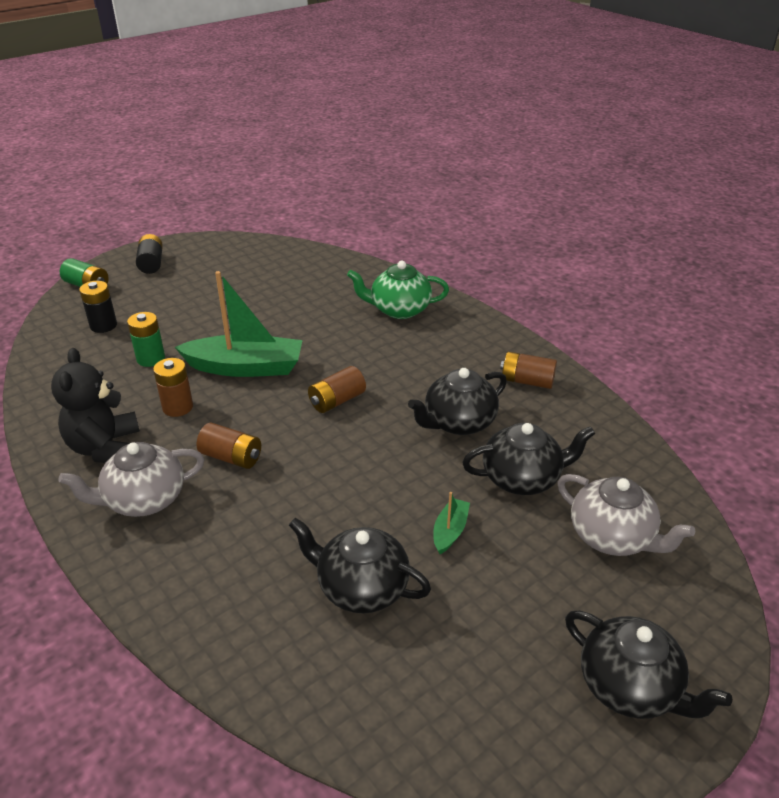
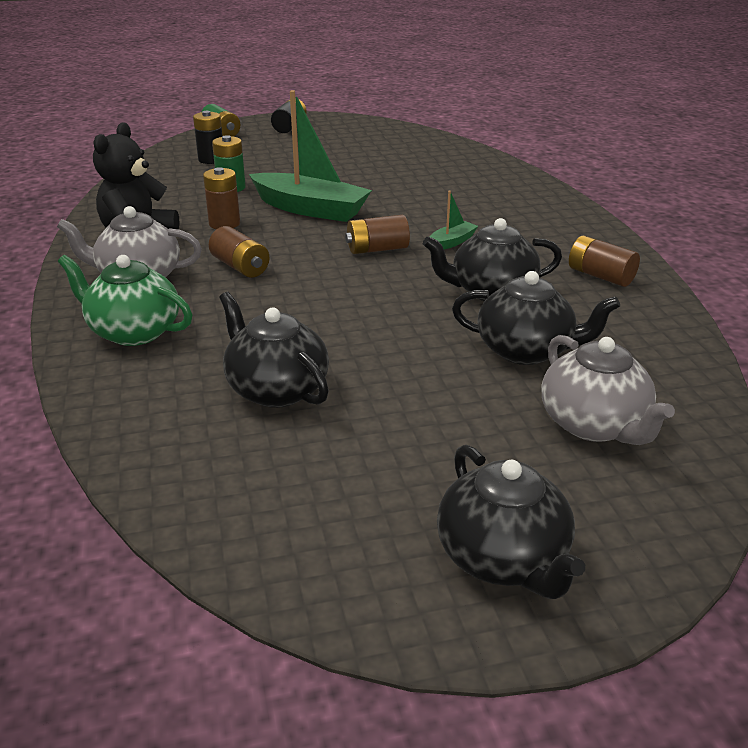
camera: 25 degrees right, 5 degrees down
(399, 310) = (502, 196): green teapot -> green teapot (133, 331)
(450, 531) = (407, 371): green boat -> green boat (451, 242)

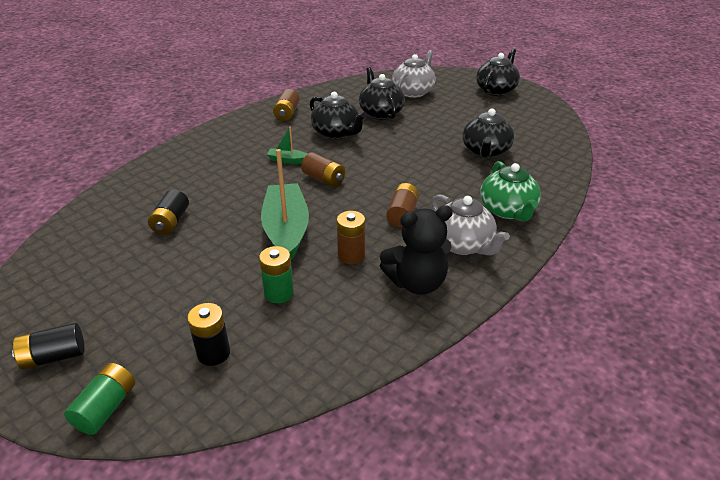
camera: 125 degrees left, 5 degrees up
(399, 172) = (171, 222): none -> black battery

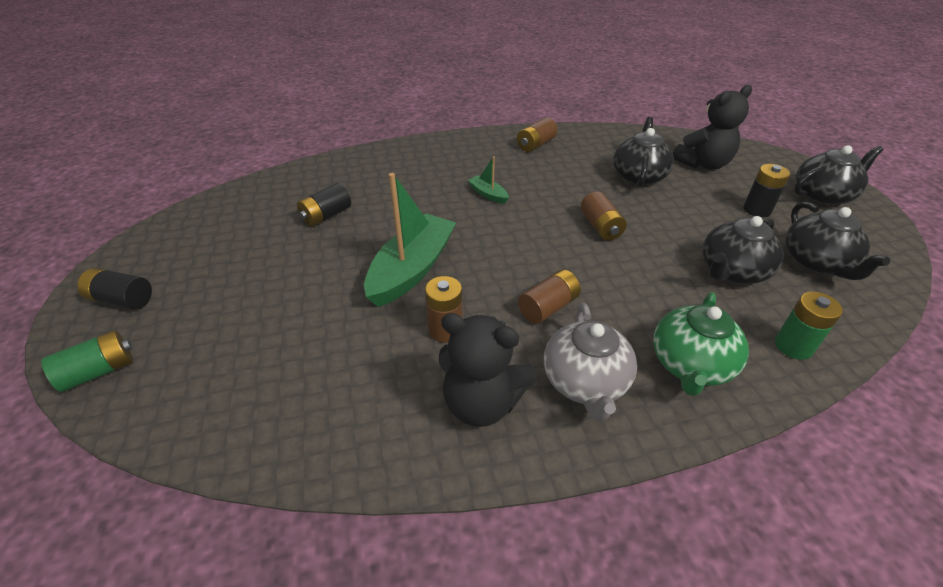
camera: 35 degrees right, 5 degrees up
(213, 353) = (221, 368): black battery -> black battery (757, 210)
(279, 293) = (336, 336): green battery -> green battery (793, 346)
(324, 179) = (503, 229): brown battery -> brown battery (600, 227)
(336, 133) = (566, 183): black teapot -> black teapot (816, 263)
(413, 92) = (703, 164): grey teapot -> black teddy bear

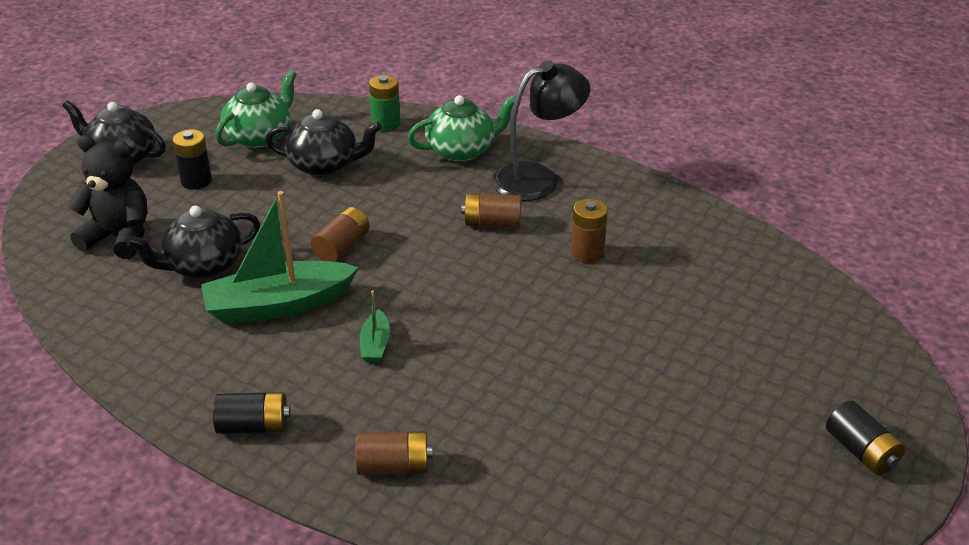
camera: 135 degrees left, 5 degrees down
(99, 371) = (891, 381): green battery -> none
(326, 216) = (577, 432): black battery -> black battery (253, 426)
(412, 269) = (557, 313): green boat -> green boat (278, 305)
(482, 402) = (614, 205): black teddy bear -> none
(536, 145) = (203, 377): brown battery -> brown battery (393, 466)
(585, 382) = (538, 178): grey teapot -> black lamp
(816, 263) = (260, 137): black teapot -> green teapot

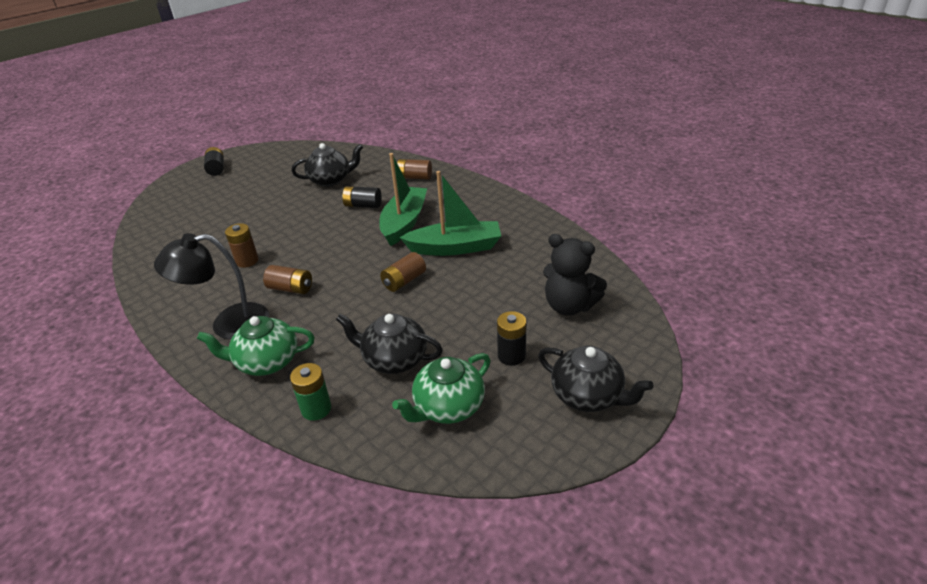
camera: 165 degrees left, 0 degrees up
(203, 266) = (503, 277): black teapot -> black teapot (331, 180)
(253, 426) = (476, 194): black battery -> black battery (363, 205)
(375, 344) = (404, 223): green boat -> green boat, size x2.21

